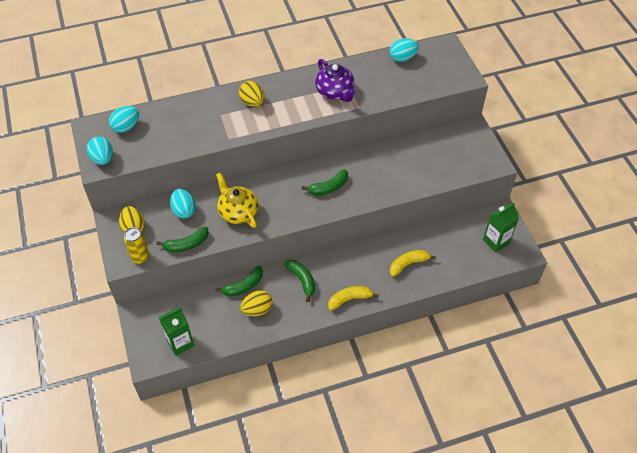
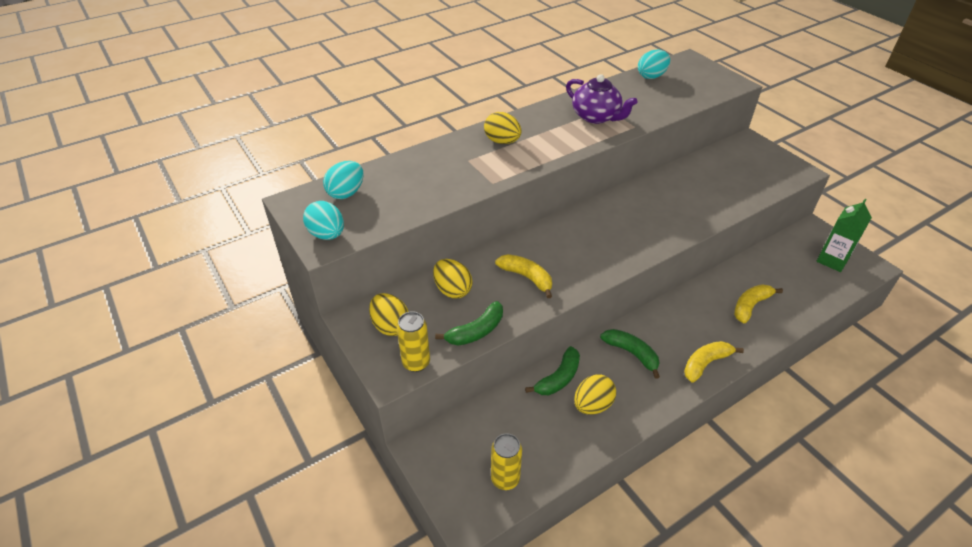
camera: 15 degrees left, 10 degrees down
(180, 343) = (505, 479): green carton -> yellow can
(184, 210) = (452, 290): turquoise egg -> yellow egg
(238, 212) = (527, 277): yellow teapot -> yellow banana
(328, 187) = (627, 228): green banana -> none

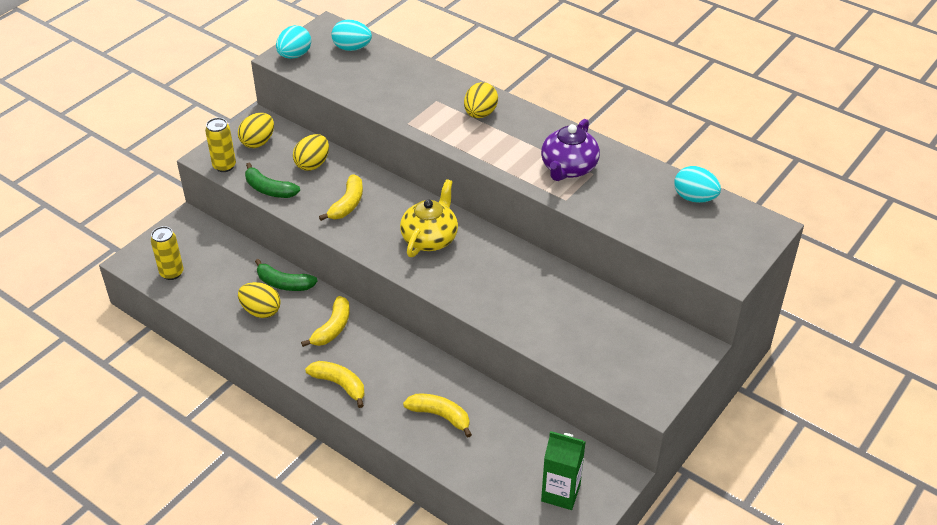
camera: 70 degrees right, 0 degrees up
(595, 235) = (430, 238): none -> yellow teapot
(631, 353) = (332, 328): green banana -> yellow banana

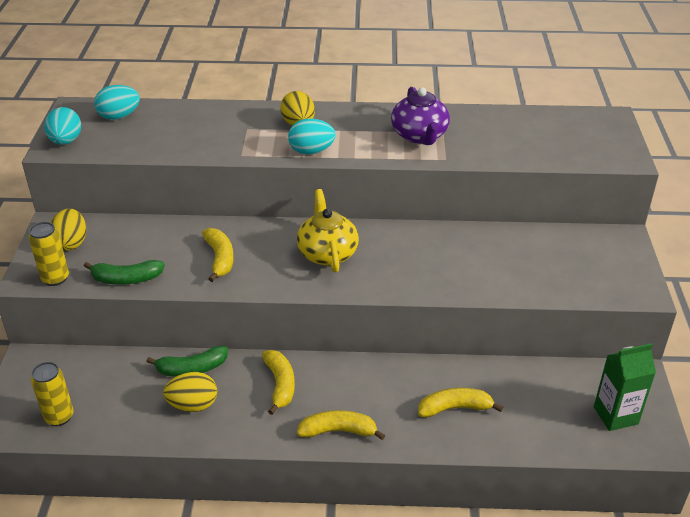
camera: 35 degrees left, 5 degrees down
(312, 164) = (149, 239): yellow egg -> none
(694, 198) = (538, 119): turquoise egg -> turquoise egg (311, 151)

